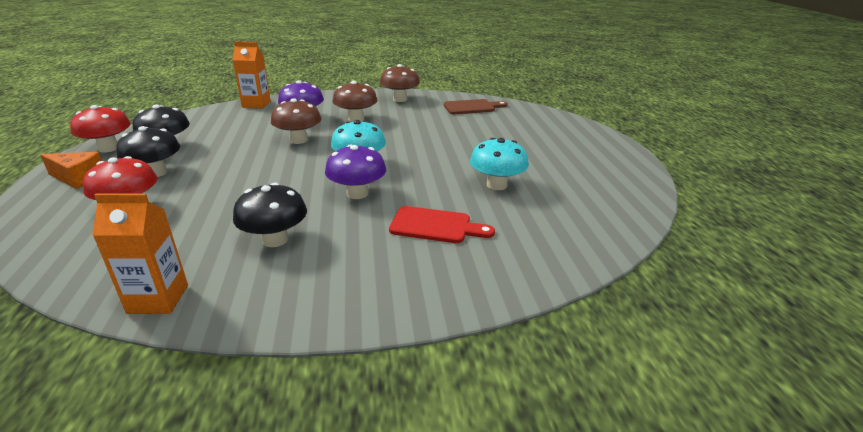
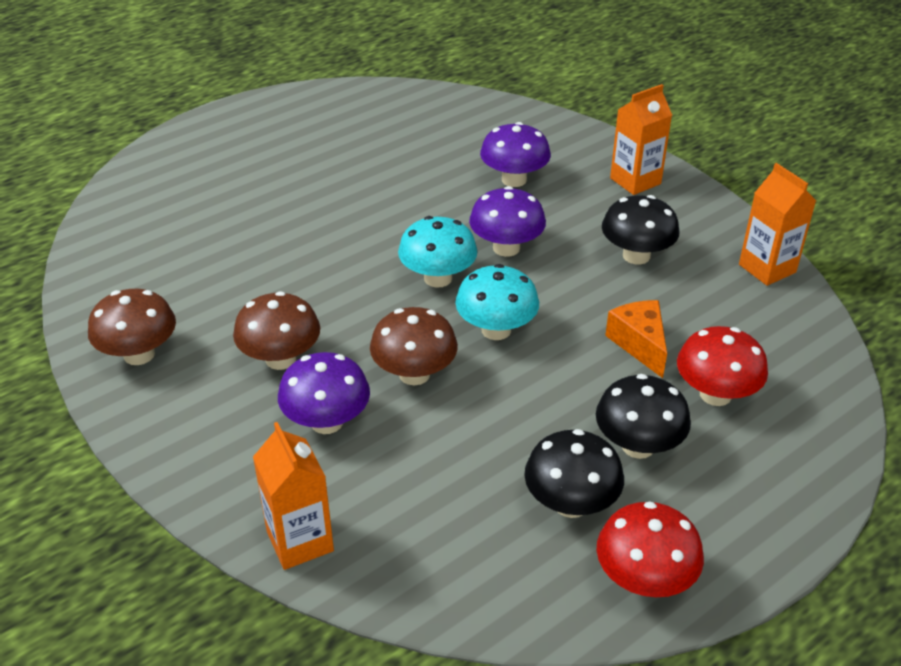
camera: 120 degrees left, 10 degrees up
(78, 178) = (733, 515): orange cheese -> orange cheese (639, 344)
(364, 289) = (635, 181): none -> orange carton
(435, 226) = (514, 180): red cutting board -> purple mushroom
(472, 107) = (134, 261): brown cutting board -> none
(496, 185) = (397, 170): turquoise mushroom -> turquoise mushroom (496, 330)

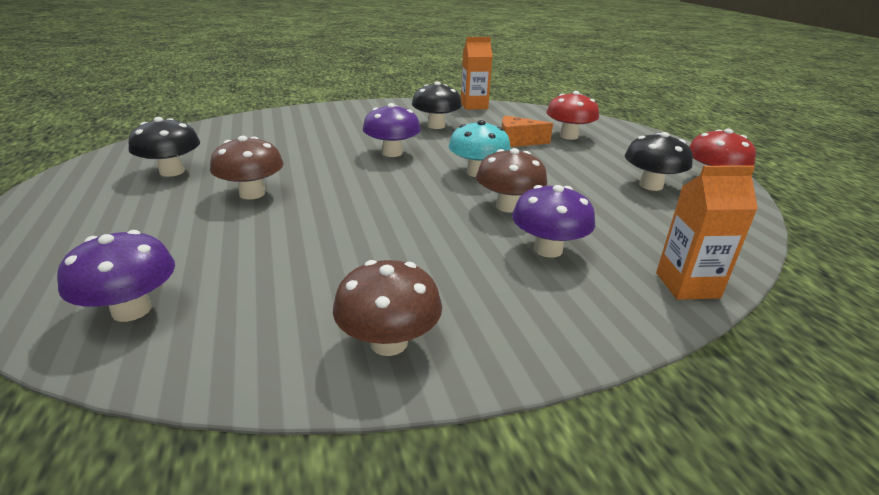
camera: 70 degrees left, 10 degrees down
(280, 359) = (455, 257): brown mushroom -> brown mushroom (252, 193)
(438, 278) = (404, 178): turquoise mushroom -> none
(514, 180) = (318, 136): purple mushroom -> purple mushroom (131, 310)
(635, 181) = (364, 111): orange carton -> none
(638, 446) = (604, 160): black mushroom -> black mushroom (172, 171)

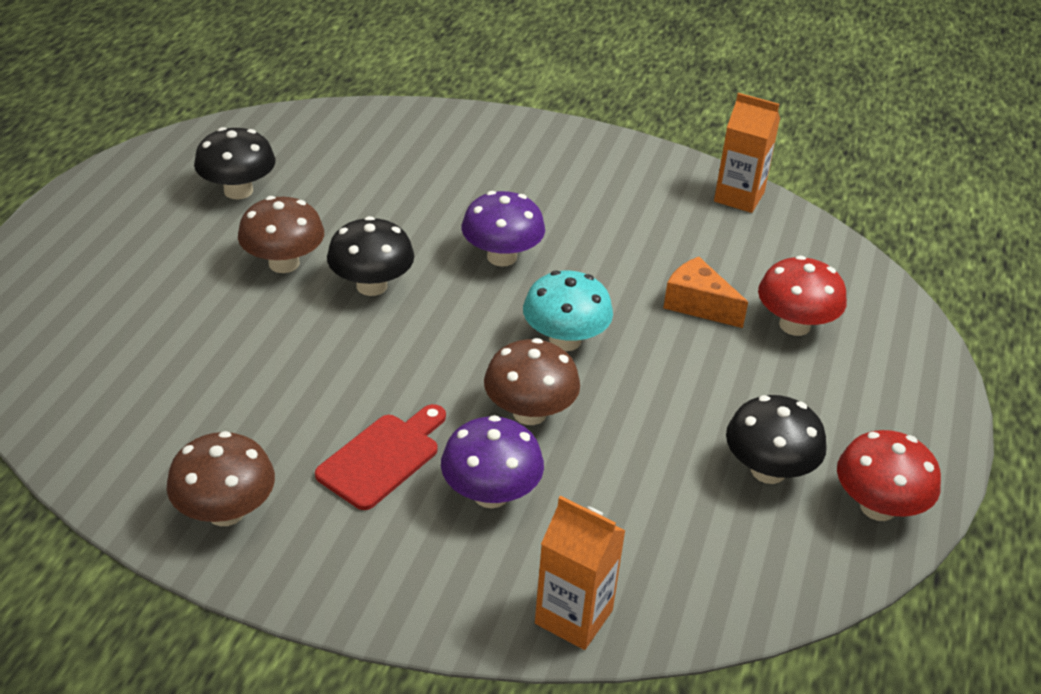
camera: 35 degrees right, 10 degrees up
(131, 310) = (77, 371): purple mushroom -> none
(436, 126) = (623, 223): black mushroom -> black mushroom (371, 286)
(457, 260) = (382, 457): none -> red cutting board

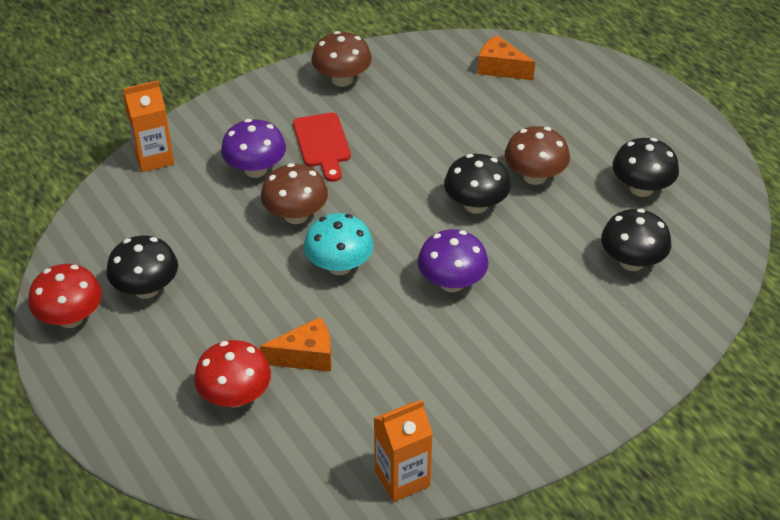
camera: 130 degrees right, 5 degrees up
(82, 368) = (500, 68): none -> orange cheese
(356, 165) = (632, 261): none -> black mushroom

